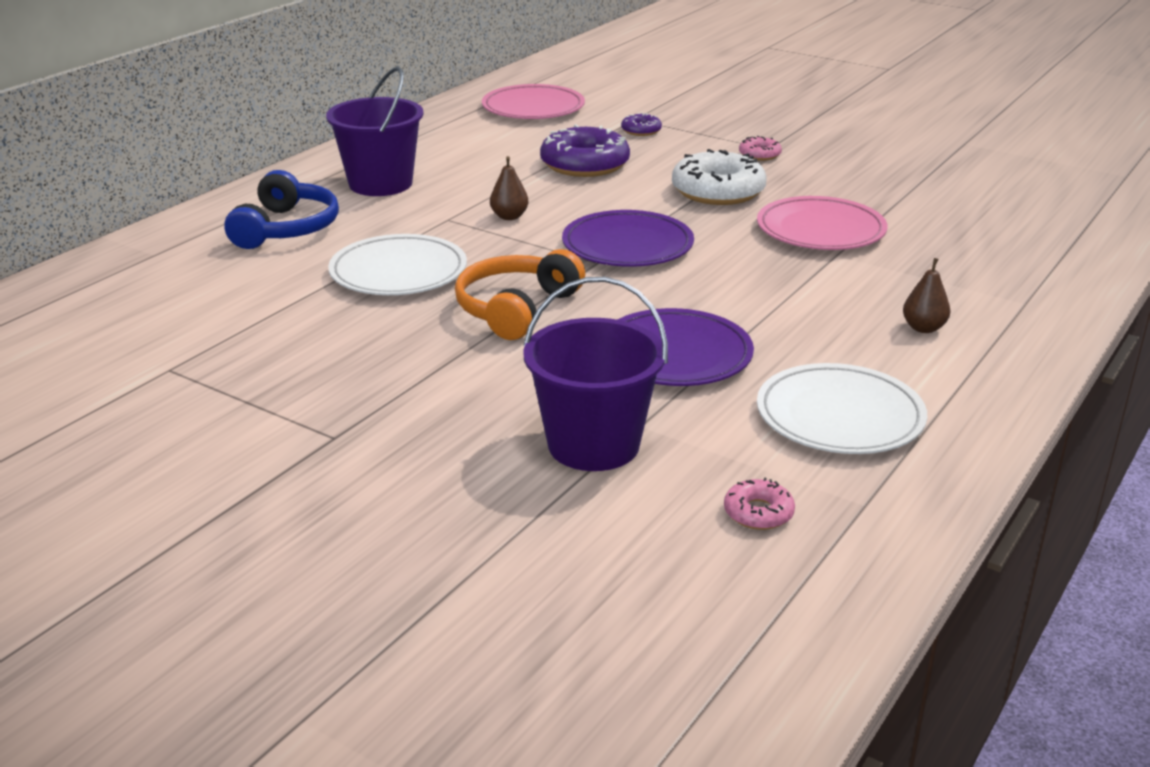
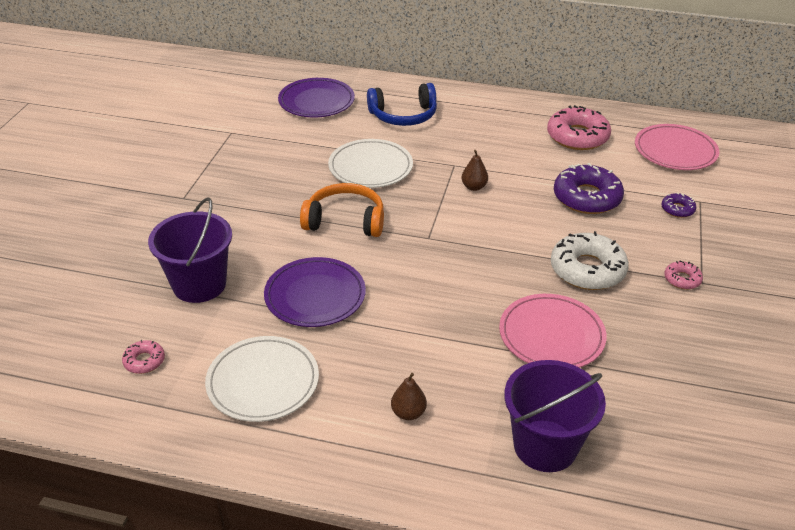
camera: 70 degrees right, 10 degrees up
(380, 184) = (489, 127): purple bucket -> purple bucket (545, 445)
(455, 143) = (577, 136): none -> pink donut
(627, 245) = (461, 245): purple plate -> purple plate (316, 101)

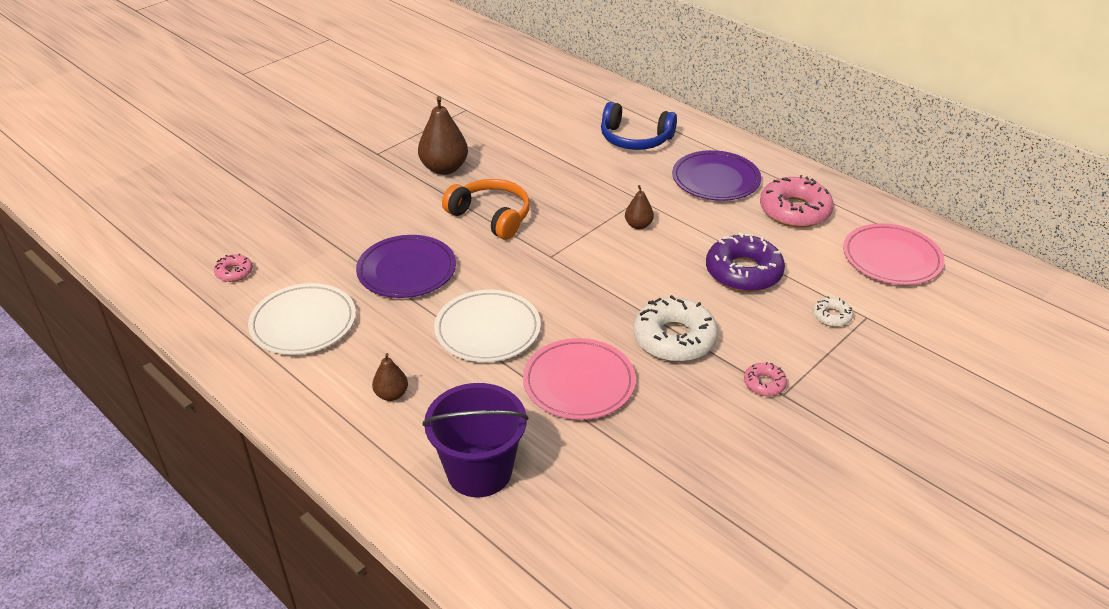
camera: 30 degrees right, 0 degrees up
(199, 284) = (326, 228): purple bucket -> none
(262, 192) = (444, 168): none -> brown pear
(316, 101) = (565, 103): purple plate -> purple plate (715, 180)
(370, 167) = (558, 177): white plate -> white plate (487, 330)
(677, 209) = (831, 316): purple donut -> white donut

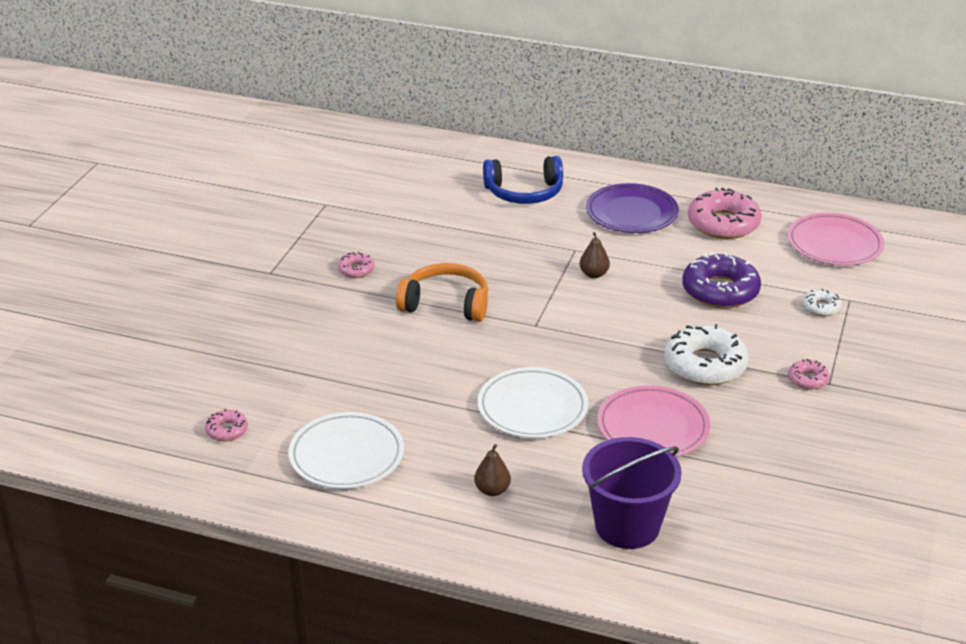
camera: 25 degrees left, 5 degrees down
(407, 270) = (406, 377): purple plate -> none
(444, 168) = (356, 270): brown pear -> pink donut

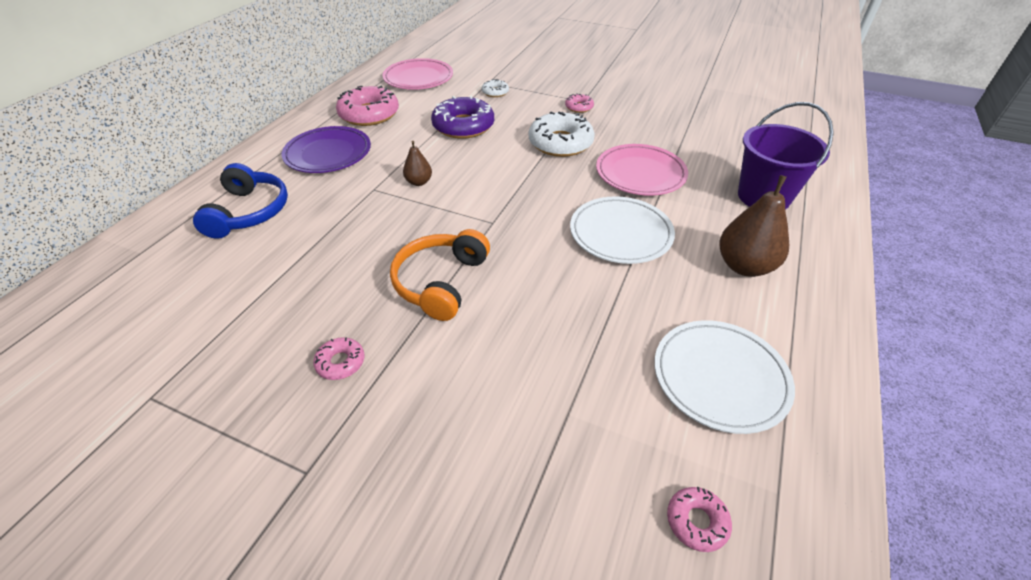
camera: 85 degrees left, 10 degrees up
(492, 490) = (744, 266): brown pear -> brown pear, size x1.85

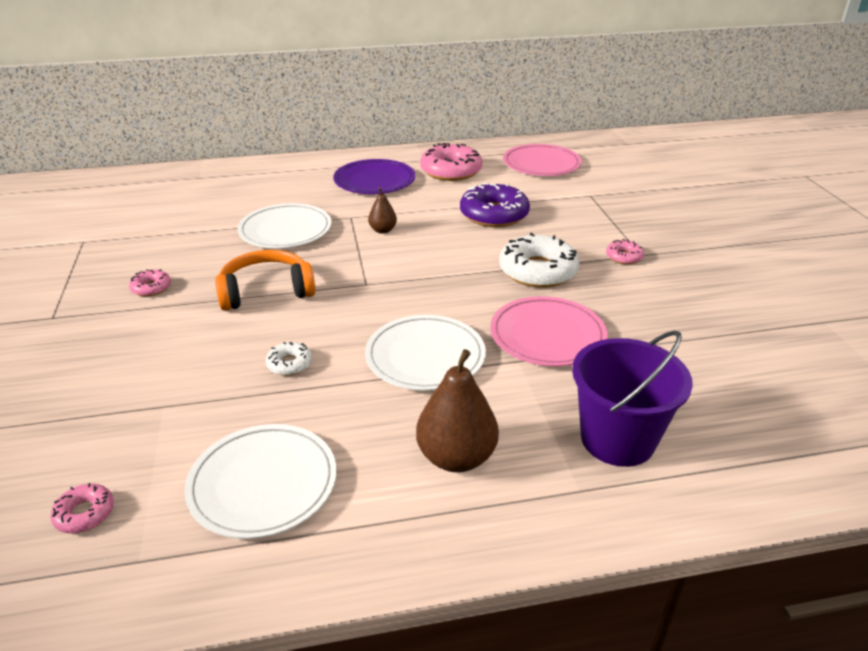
camera: 55 degrees right, 10 degrees down
(249, 212) = (272, 188): blue headphones -> none
(345, 233) = (285, 230): none -> white plate
(495, 92) = (577, 205): white donut -> white donut (289, 364)

